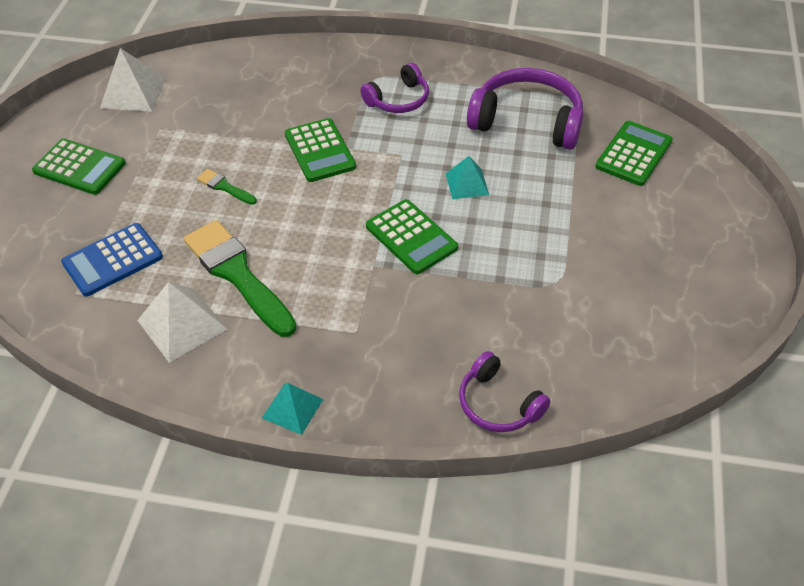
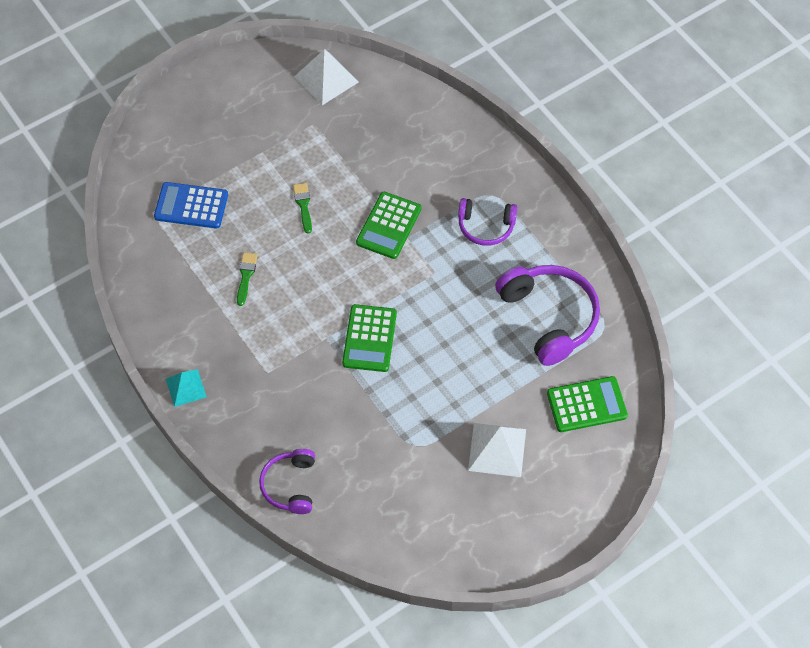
camera: 45 degrees right, 10 degrees up
(79, 167) = (237, 118): green calculator -> none
(182, 324) = (184, 283): white pyramid -> white pyramid (497, 449)
(237, 274) = (246, 276): green brush -> green brush, size x0.45
(467, 184) = (449, 330): turquoise pyramid -> none

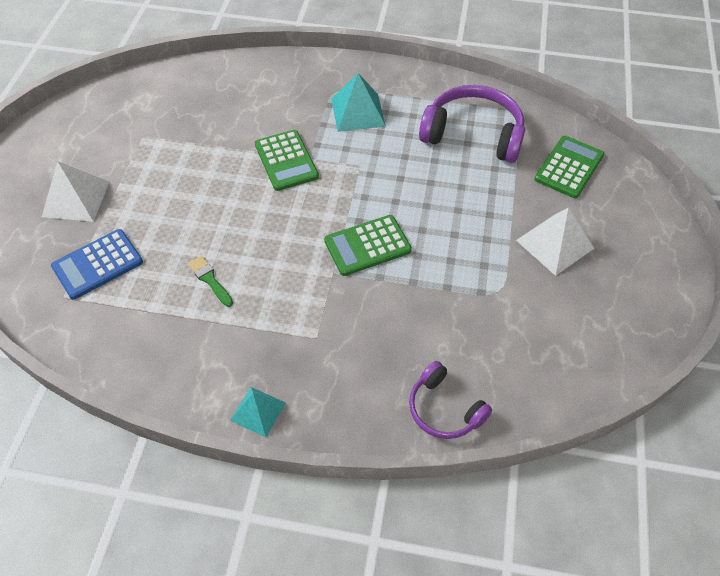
camera: 45 degrees left, 5 degrees down
(303, 205) = (200, 195): green brush -> none
(326, 79) = (119, 102): white pyramid -> white pyramid (76, 199)
(369, 338) = (367, 245): green calculator -> green calculator turned 105 degrees clockwise
(486, 227) = (358, 112): purple headphones -> turquoise pyramid

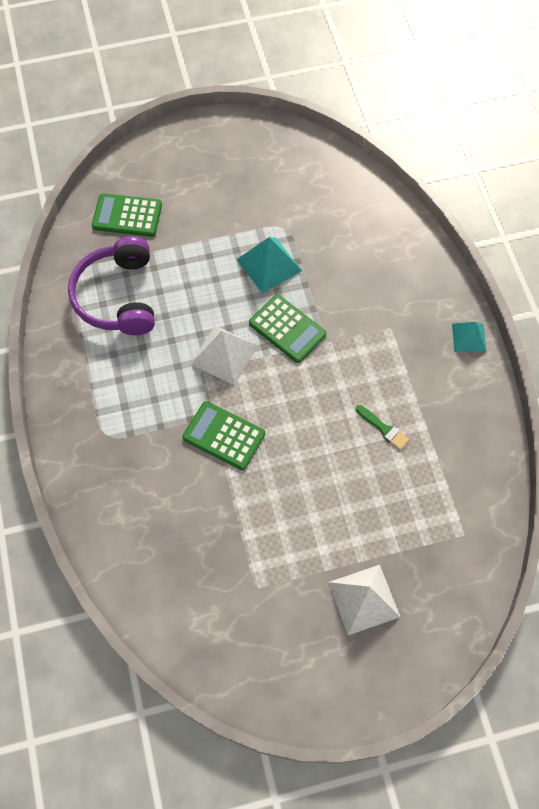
camera: 115 degrees left, 10 degrees up
(97, 264) = (419, 528): blue calculator -> none
(210, 280) = (384, 429): green brush -> green brush turned 75 degrees counterclockwise
(286, 161) = (224, 435): green calculator -> green calculator turned 105 degrees counterclockwise
(358, 112) = (130, 402): turquoise pyramid -> turquoise pyramid (269, 265)
(444, 409) = (399, 229): purple headphones -> none
(554, 244) = (218, 205): white pyramid -> white pyramid (224, 355)

